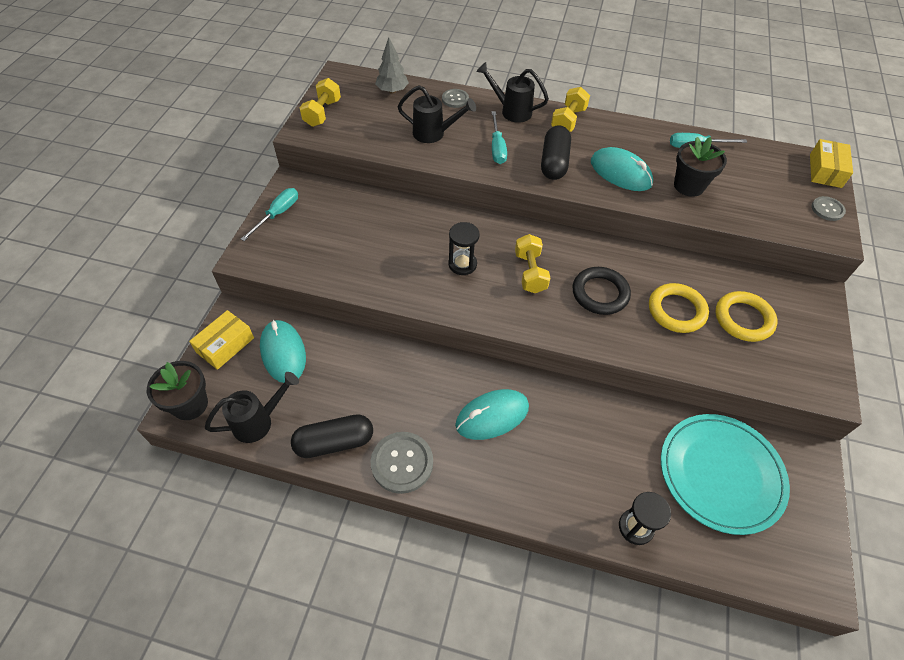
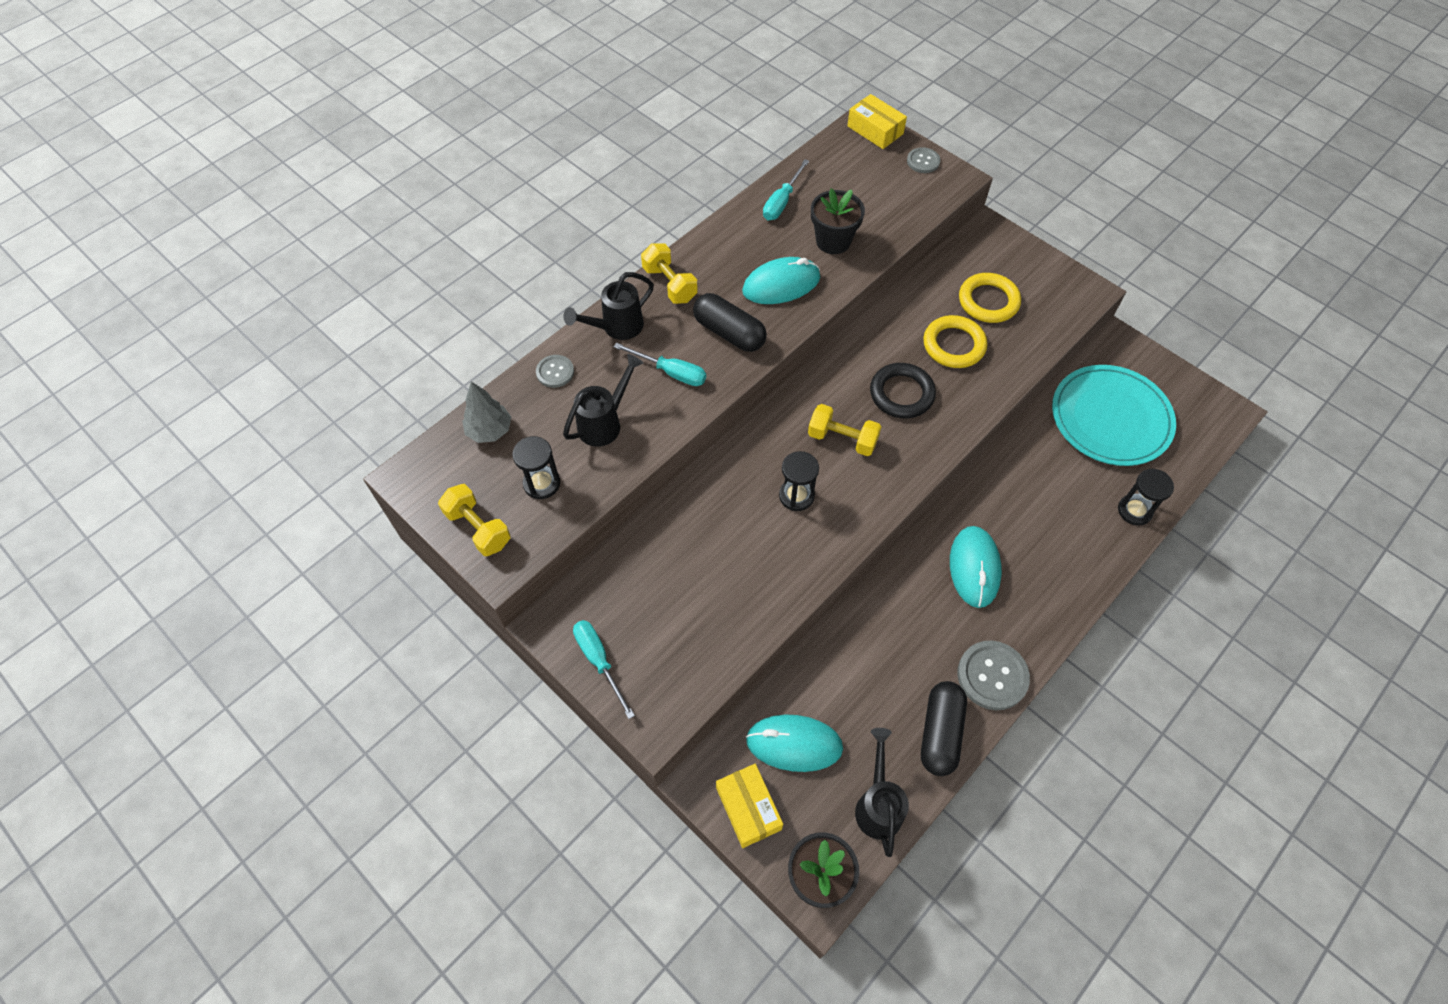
camera: 60 degrees left, 5 degrees up
(370, 125) = (542, 483): none -> black hourglass

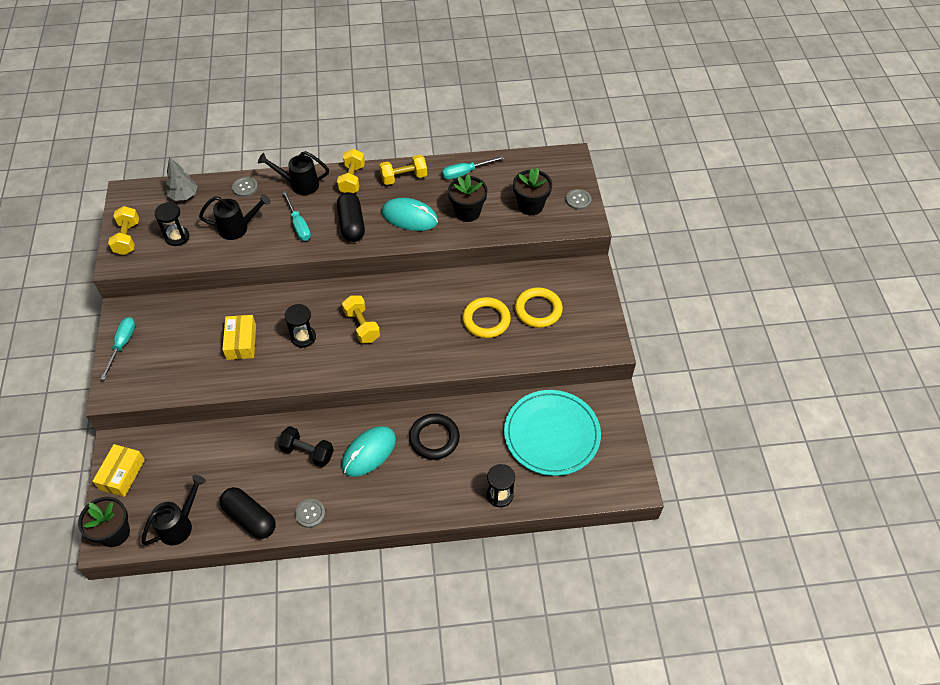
camera: 40 degrees right, 5 degrees down
(724, 247) = (404, 178): none -> yellow dumbbell
(794, 744) = (176, 463): turquoise mouse -> none
(875, 130) = (571, 164): yellow box -> yellow box (241, 342)
(886, 195) = (530, 205): none -> black flower pot
(901, 394) = (423, 325): black ring -> black ring (434, 438)
(916, 617) = (307, 452): none -> black dumbbell
(940, 733) = (250, 518): black capsule -> black capsule turned 75 degrees clockwise
(992, 676) = (310, 513): grey button -> grey button, size x0.58

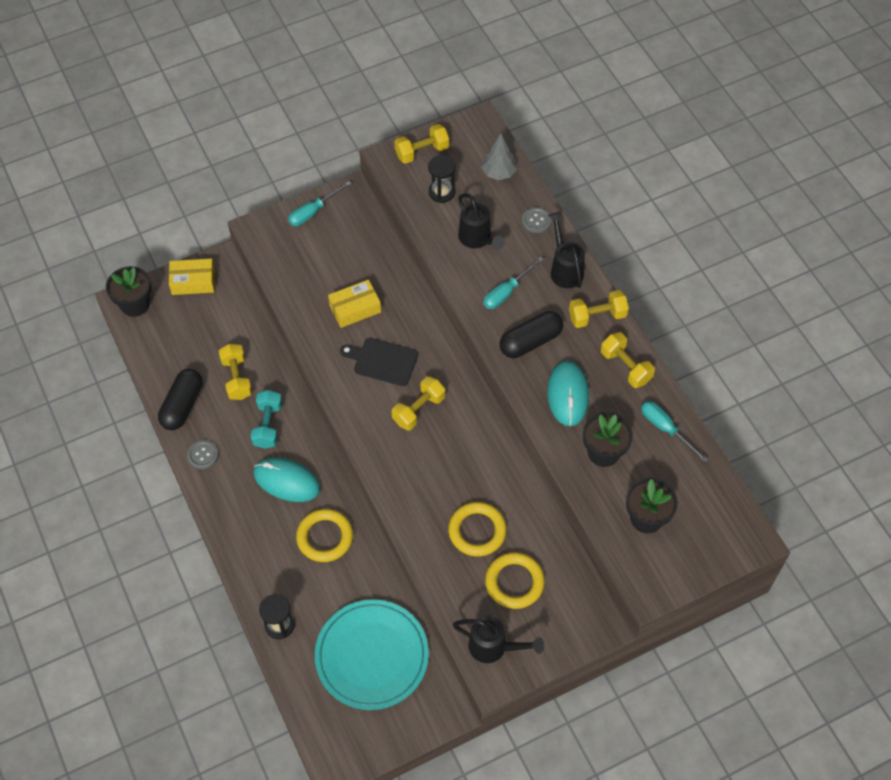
camera: 70 degrees right, 5 degrees up
(122, 345) = (313, 212): turquoise screwdriver -> turquoise screwdriver turned 150 degrees clockwise
(180, 524) = (158, 352): black watering can -> black watering can (494, 647)
(246, 464) = (237, 378): none -> yellow dumbbell
(303, 337) = (382, 361): black hourglass -> black cutting board
(307, 452) = (268, 425): black dumbbell -> turquoise dumbbell
(434, 438) = (325, 537): black ring -> yellow ring
(578, 200) = (682, 570): grey button -> none

